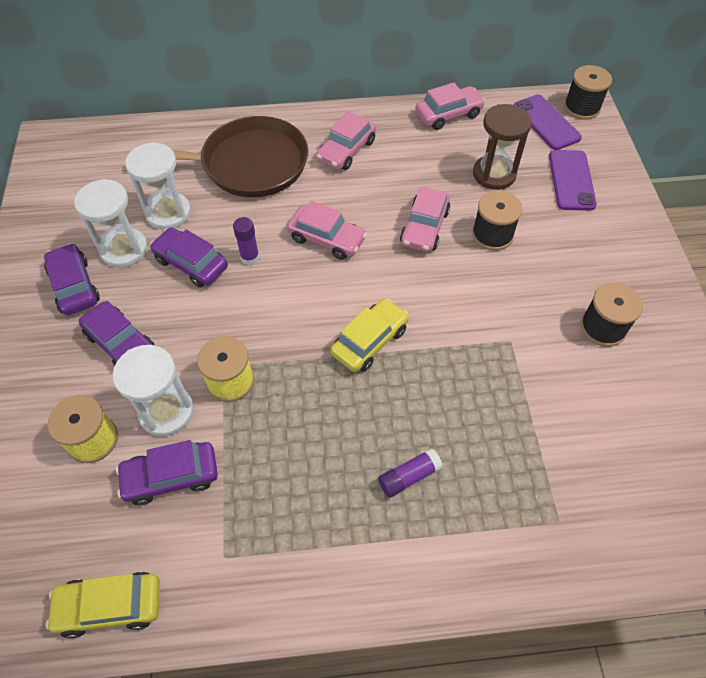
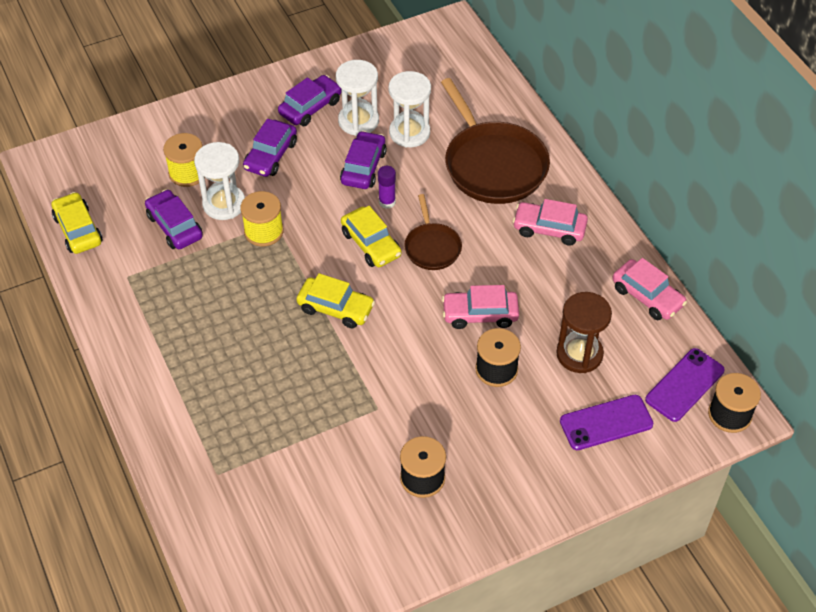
camera: 70 degrees right, 5 degrees down
(298, 286) = (371, 244): none -> yellow car
(327, 239) = (432, 247): pink car -> brown pan
(409, 476) = (222, 367): purple glue stick -> none

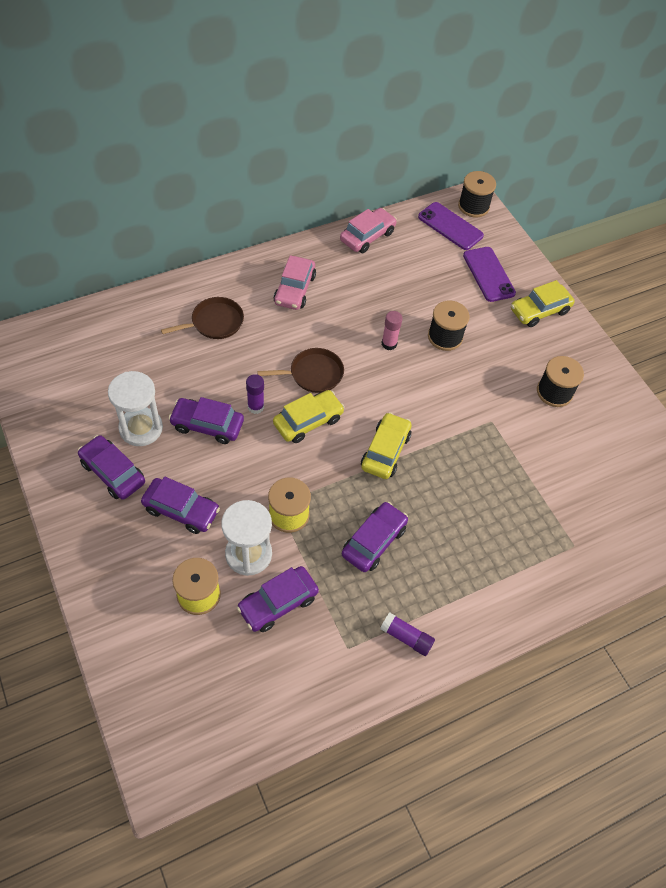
camera: 95 degrees left, 5 degrees up
(78, 230) = (279, 711): yellow car -> yellow car (539, 311)
(132, 320) = (406, 637): none -> purple glue stick
(232, 297) = (374, 541): none -> purple car
(409, 133) = (164, 385): white hourglass -> none
(480, 314) = (389, 344): pink car -> pink glue stick
(493, 164) = (214, 322): brown pan -> brown pan, size x0.53
(579, 354) = (426, 283): brown hourglass -> none

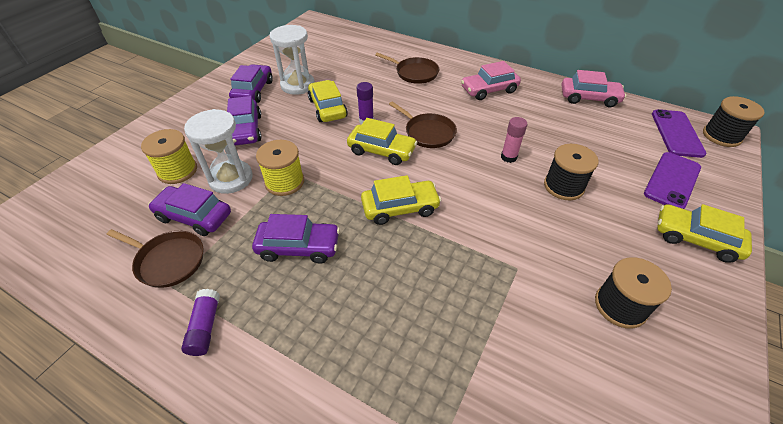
camera: 60 degrees right, 10 degrees down
(207, 425) = (327, 108): purple car -> yellow car
(318, 641) = (168, 261): none -> brown pan

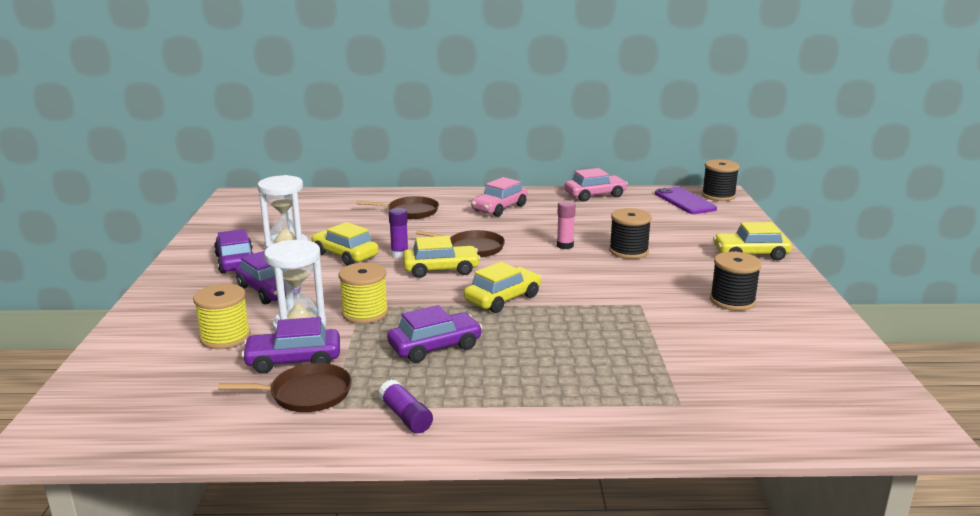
camera: 30 degrees left, 25 degrees down
(672, 180) = (706, 228): purple phone -> none

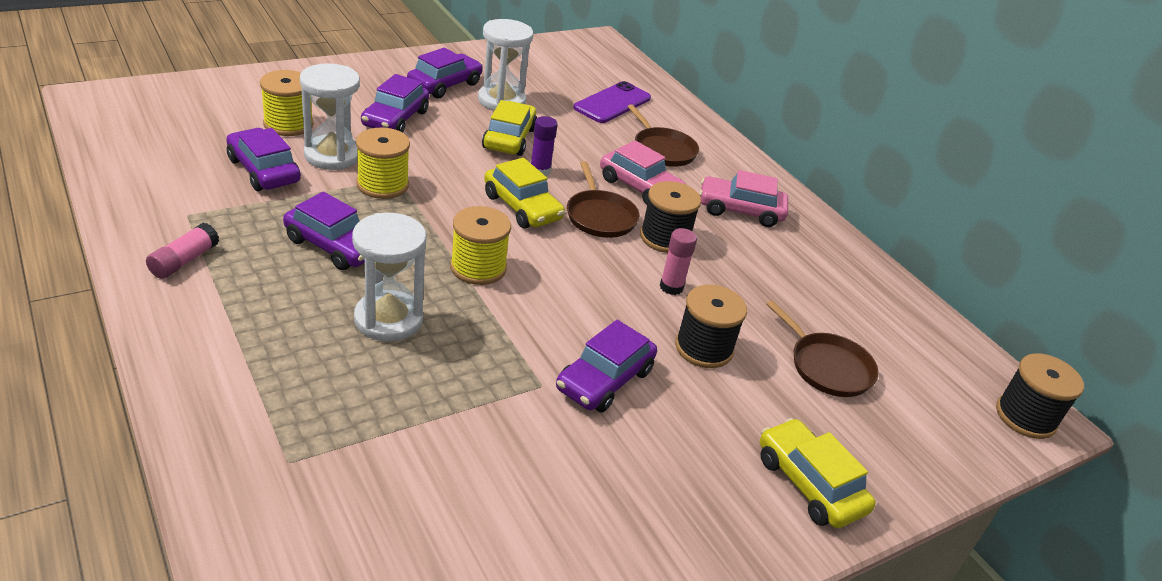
camera: 55 degrees right, 15 degrees up
(306, 394) = (204, 194): brown pan -> brown pan (827, 367)
(405, 416) = (184, 261): purple glue stick -> pink glue stick
(503, 299) = (478, 267): yellow car -> yellow spool
(542, 341) = (388, 319): none -> white hourglass
(595, 195) = (876, 283): pink car -> pink car (640, 187)
(644, 285) = (604, 380): none -> purple car
(685, 201) = (955, 380): purple phone -> purple phone (612, 103)
(732, 301) = (617, 480): black spool -> black spool (665, 238)

